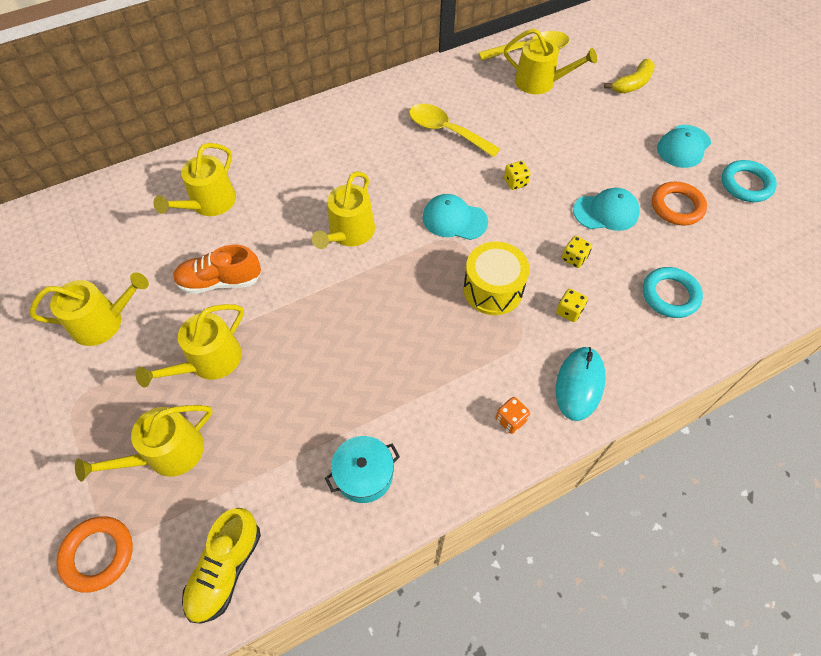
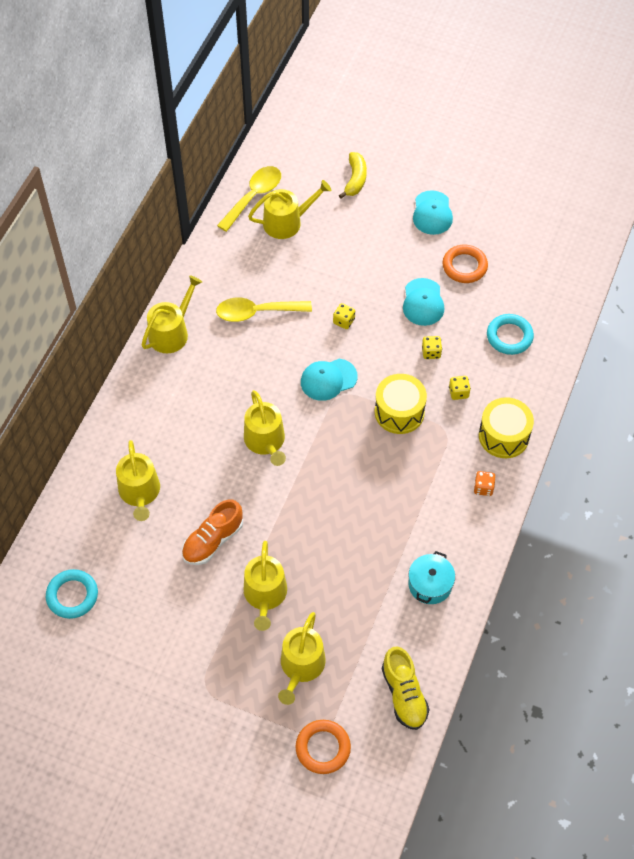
camera: 40 degrees left, 0 degrees up
(103, 322) = (162, 627): yellow watering can -> yellow watering can (171, 332)
(579, 384) = (503, 436): turquoise mouse -> yellow drum
(606, 212) = (423, 302): turquoise cap -> turquoise cap turned 135 degrees clockwise
(746, 184) = (494, 218): turquoise ring -> turquoise ring (72, 595)

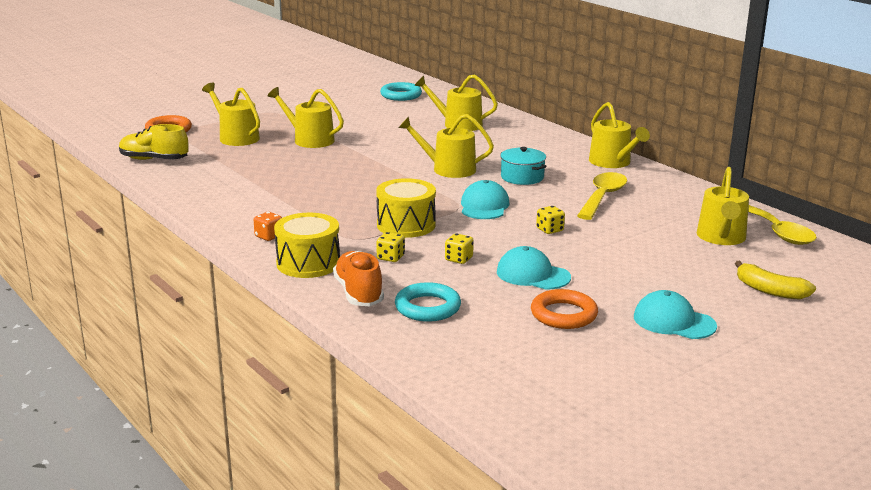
camera: 120 degrees right, 35 degrees down
(213, 540) = (382, 135): orange shoe -> orange shoe (359, 293)
(430, 584) = (219, 190): turquoise pot -> turquoise pot (522, 177)

